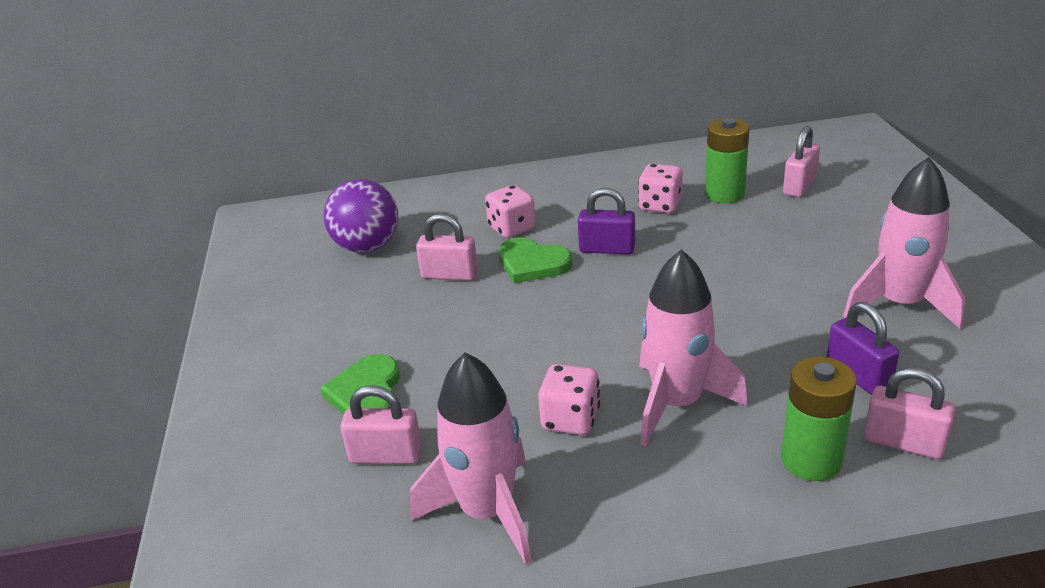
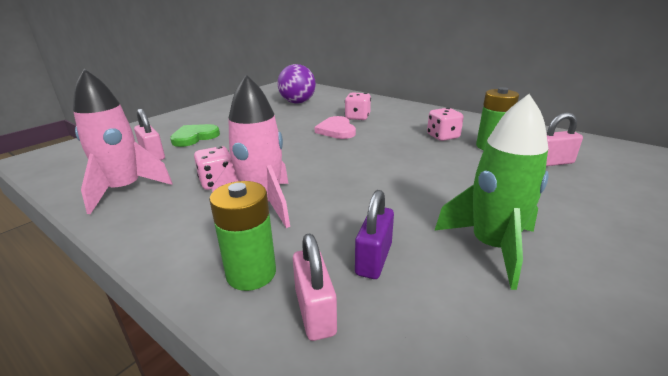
camera: 45 degrees right, 5 degrees down
(449, 275) = (300, 120): pink padlock -> none
(532, 263) = (336, 130): green heart -> pink heart
(607, 249) = (378, 139): purple padlock -> none
(900, 304) = (491, 247): pink rocket -> green rocket

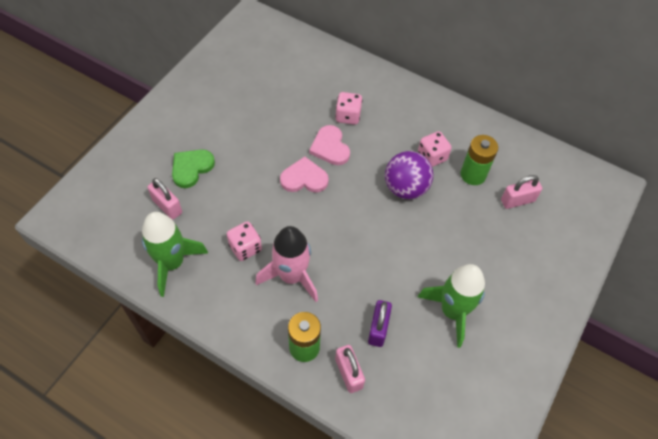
camera: 10 degrees left, 30 degrees up
(125, 190) = (172, 263): pink rocket -> green rocket
(297, 102) = (276, 77): purple ball -> purple ball (405, 188)
(304, 144) = (304, 178): none -> pink heart

